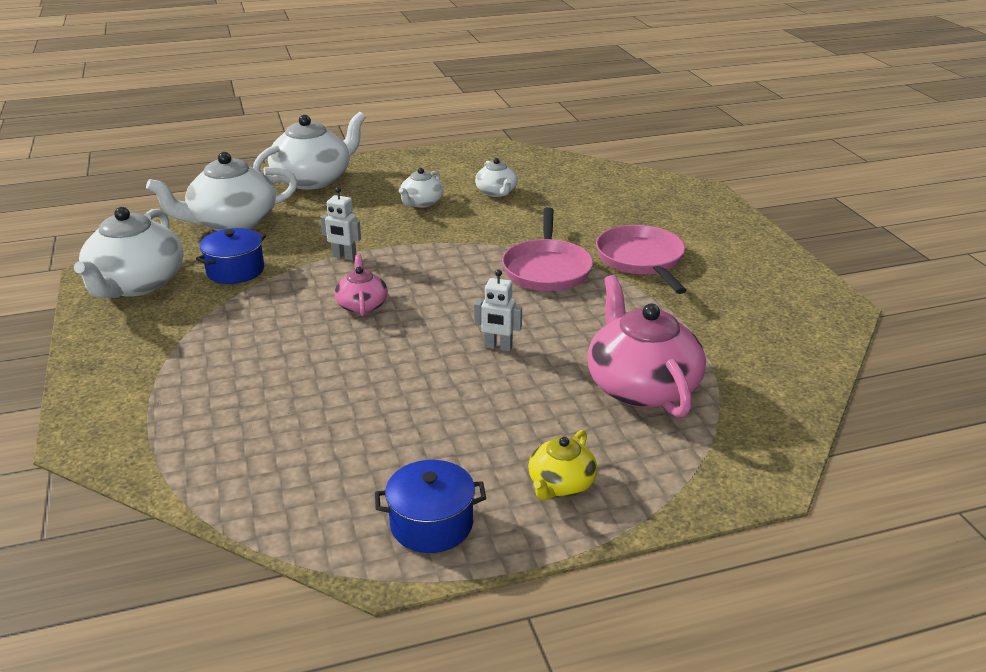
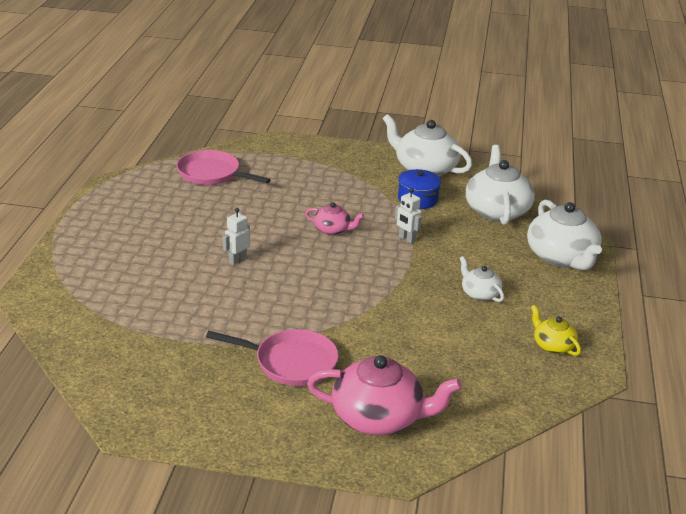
camera: 115 degrees right, 0 degrees up
(344, 257) = (406, 239): white robot -> white robot turned 90 degrees counterclockwise
(431, 524) = (119, 200): blue pot -> none
(496, 192) = (476, 337): white teapot -> none
(547, 269) = (317, 313): pink pan -> pink pan (212, 174)
(561, 484) = (101, 238): yellow teapot -> yellow teapot (552, 345)
(641, 386) = (144, 293): pink teapot -> pink teapot (379, 418)

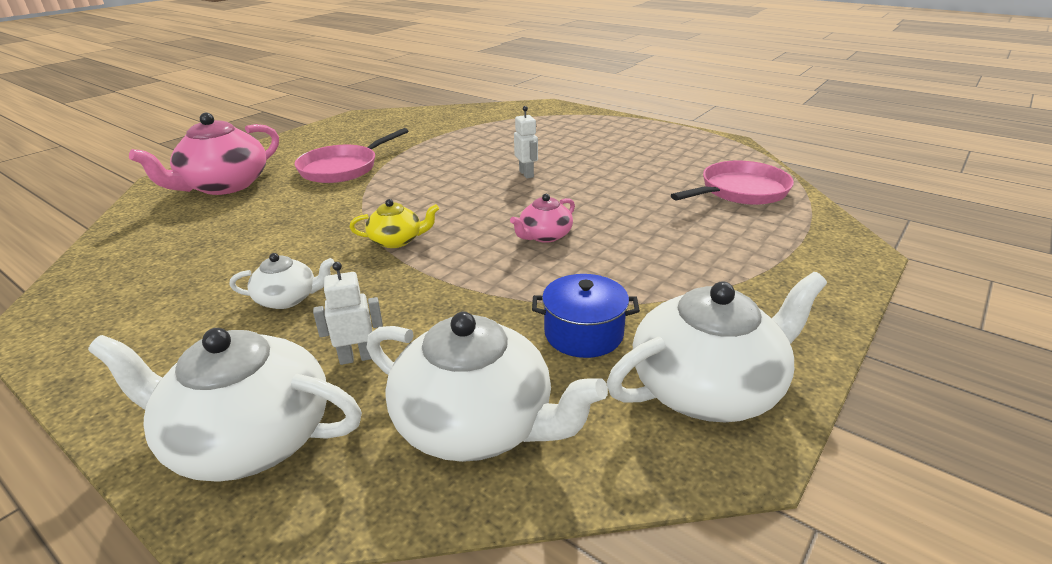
camera: 120 degrees right, 0 degrees up
(406, 239) = (473, 283): white robot -> white robot (357, 357)
(552, 345) = (122, 315): yellow teapot -> yellow teapot (397, 240)

